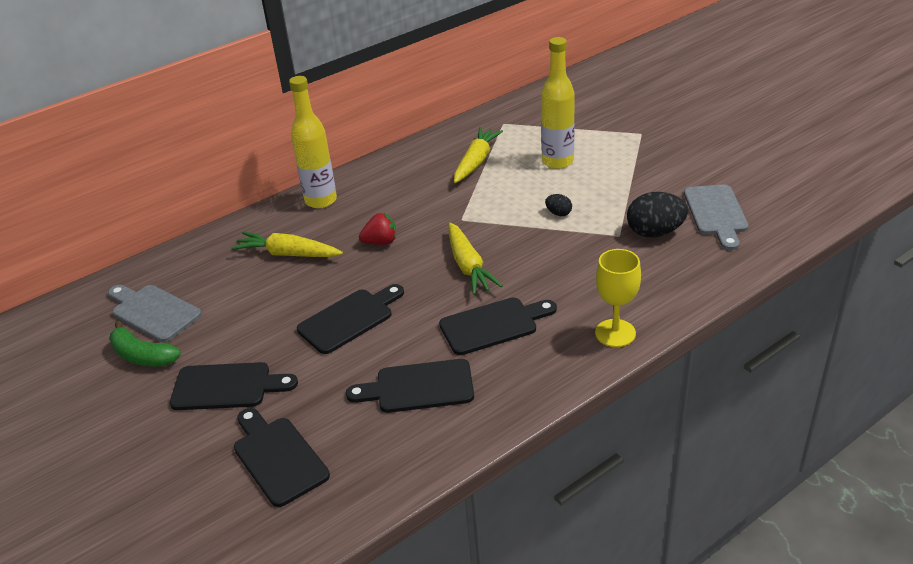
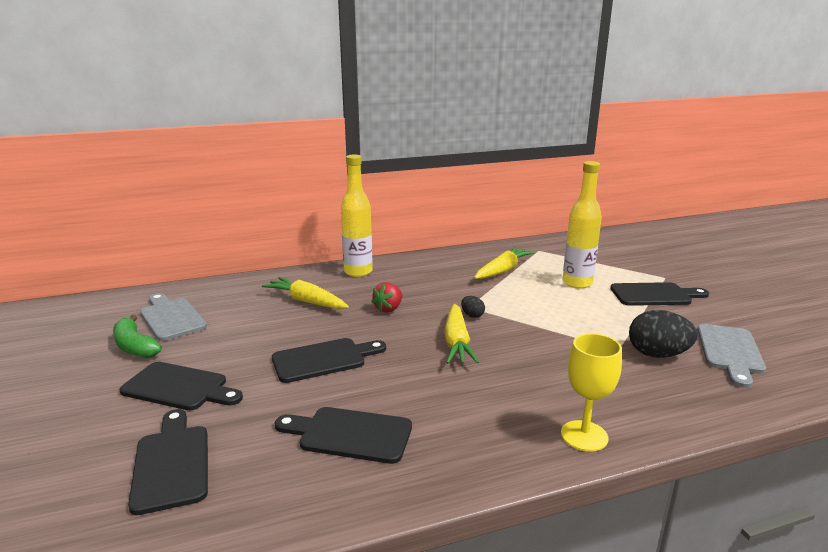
camera: 15 degrees right, 15 degrees down
(381, 242) = (388, 309): red strawberry -> red strawberry turned 120 degrees clockwise
(493, 325) = (455, 396): black cutting board -> black cutting board (654, 295)
(558, 213) = (562, 320): black egg -> black egg (472, 315)

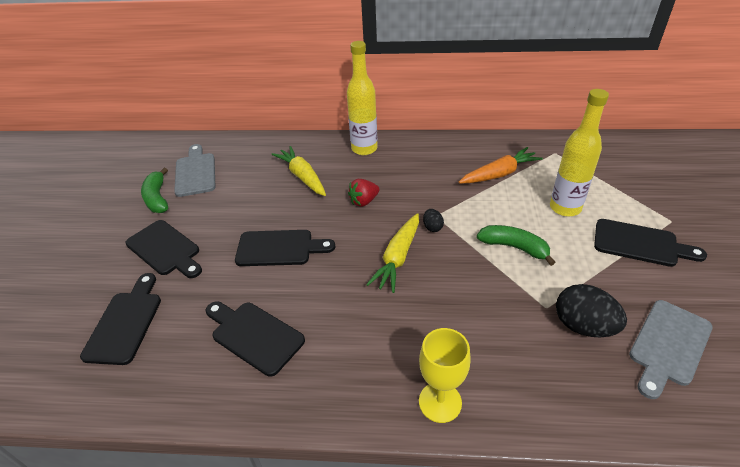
camera: 25 degrees right, 20 degrees up
(503, 270) = (499, 174): yellow carrot -> orange carrot
(557, 315) = (514, 247): none -> green banana

